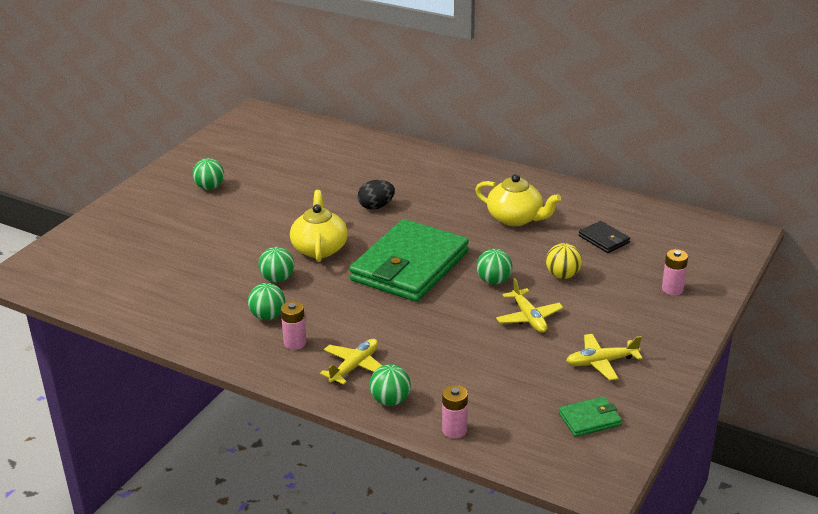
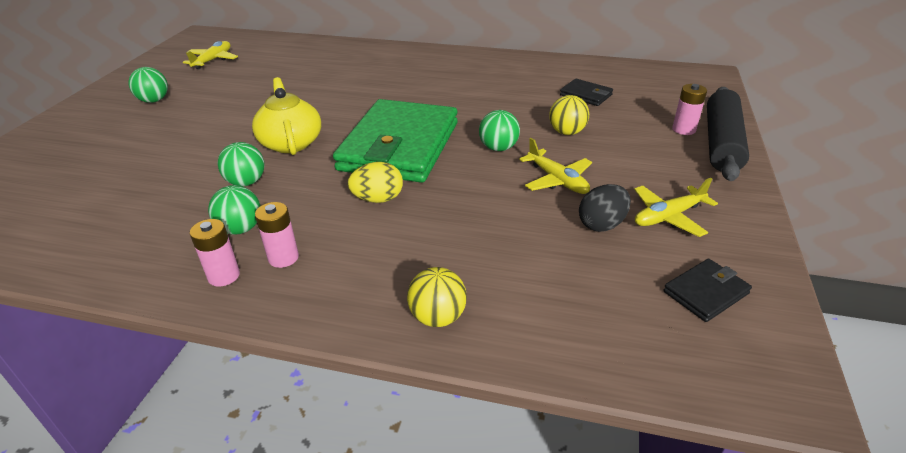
camera: 15 degrees left, 5 degrees up
(354, 366) = (372, 276): yellow plane -> yellow plane (213, 60)
(376, 206) = (343, 96): black egg -> black egg (602, 224)
(376, 310) = (378, 199): none -> yellow egg
(390, 400) = (437, 317): green ball -> yellow ball
(454, 430) = (544, 345): pink battery -> pink battery (224, 276)
(515, 218) = (490, 88): yellow teapot -> none
(589, 419) = (705, 292): green wallet -> black wallet
(697, 307) = (721, 143): none -> black rolling pin

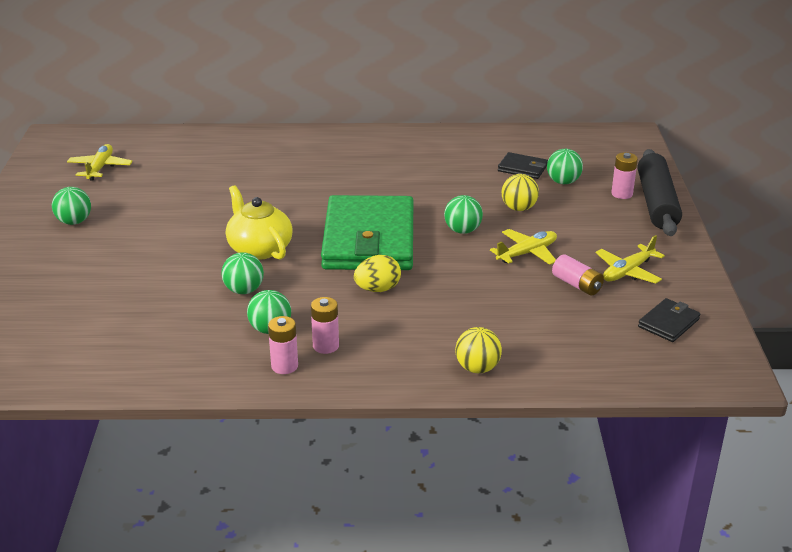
camera: 15 degrees left, 5 degrees down
(557, 180) = (527, 253): yellow plane -> yellow plane turned 75 degrees counterclockwise
(602, 224) = (577, 285): black egg -> pink battery
(623, 111) = (563, 182): none -> green ball

